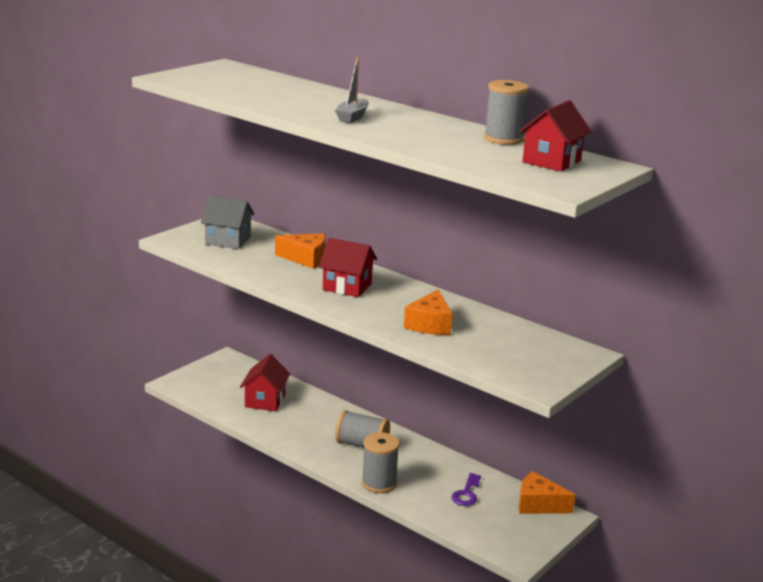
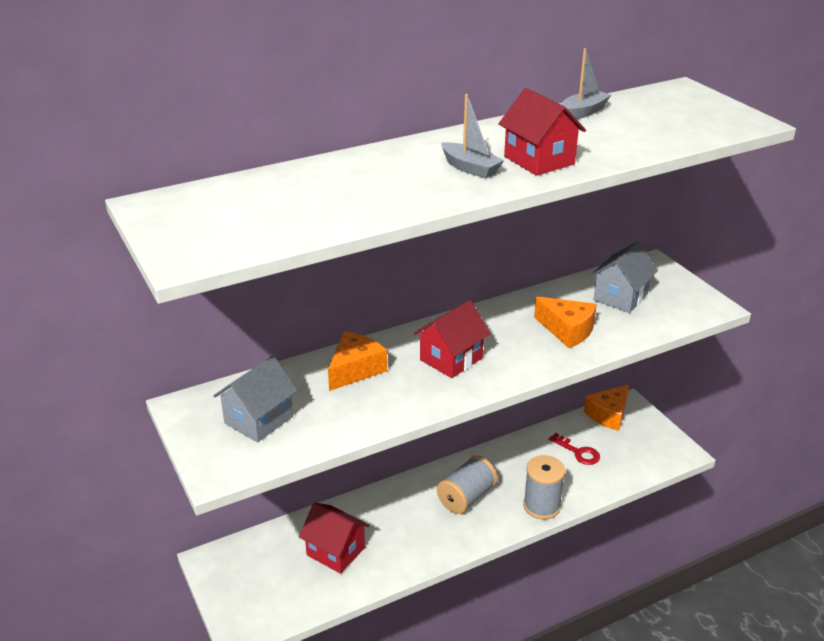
camera: 65 degrees left, 10 degrees up
(466, 493) = (578, 452): purple key -> red key
(503, 139) = (583, 112): grey spool -> grey boat
(508, 342) = (620, 297): none -> grey house
(551, 161) = (664, 109): red house -> red house (539, 160)

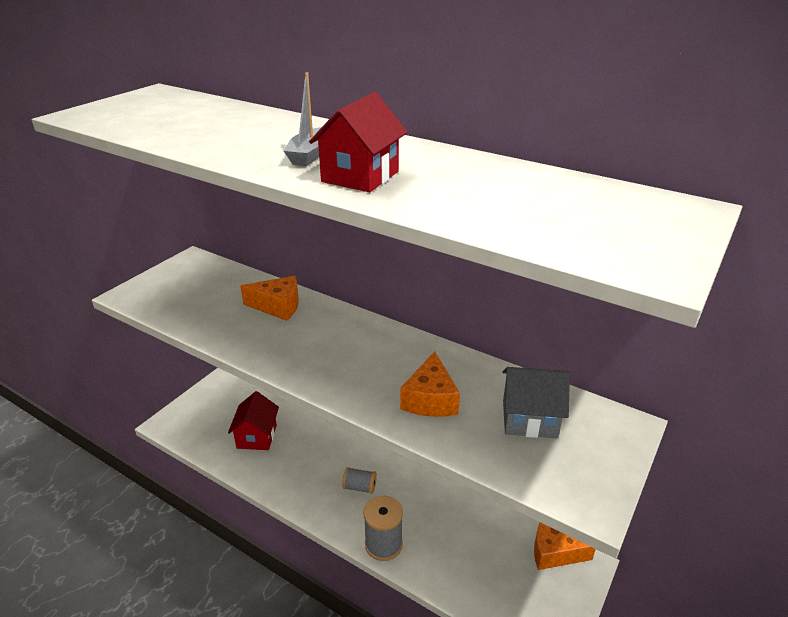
camera: 60 degrees right, 0 degrees up
(259, 420) = (192, 289): grey house -> none
(451, 359) = (326, 346): red house -> none
(466, 497) = (360, 487): grey spool -> grey spool, size x0.62
(578, 452) = (477, 546): red key -> none
(583, 112) = (516, 173): grey boat -> none

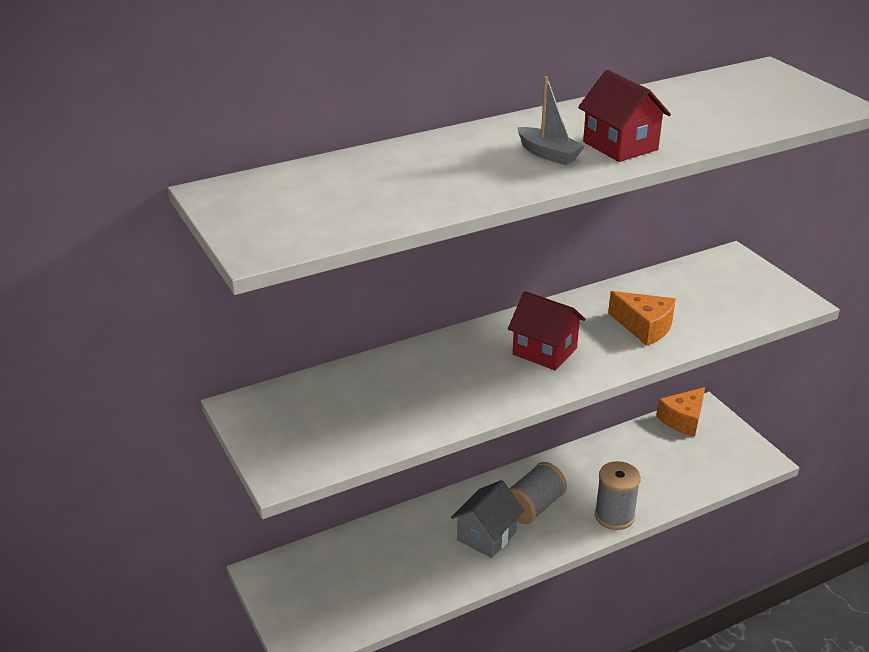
camera: 60 degrees left, 0 degrees up
(257, 436) = (396, 563): red house -> red house (544, 351)
(278, 306) = (421, 368): orange cheese -> none
(360, 487) = (533, 507): grey spool -> grey spool, size x1.61
(529, 419) = (699, 292): grey house -> grey house (486, 536)

